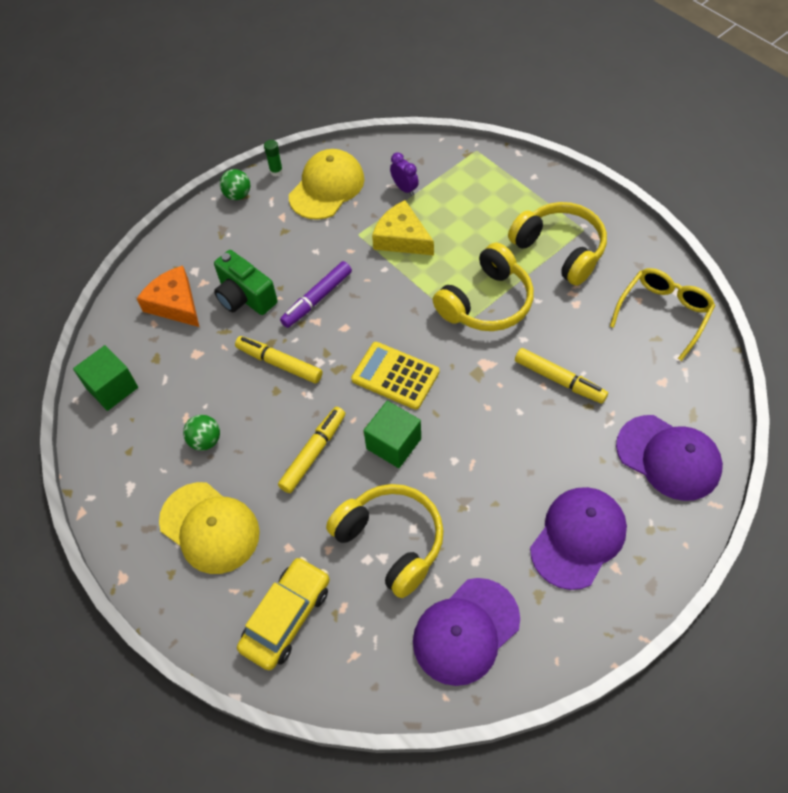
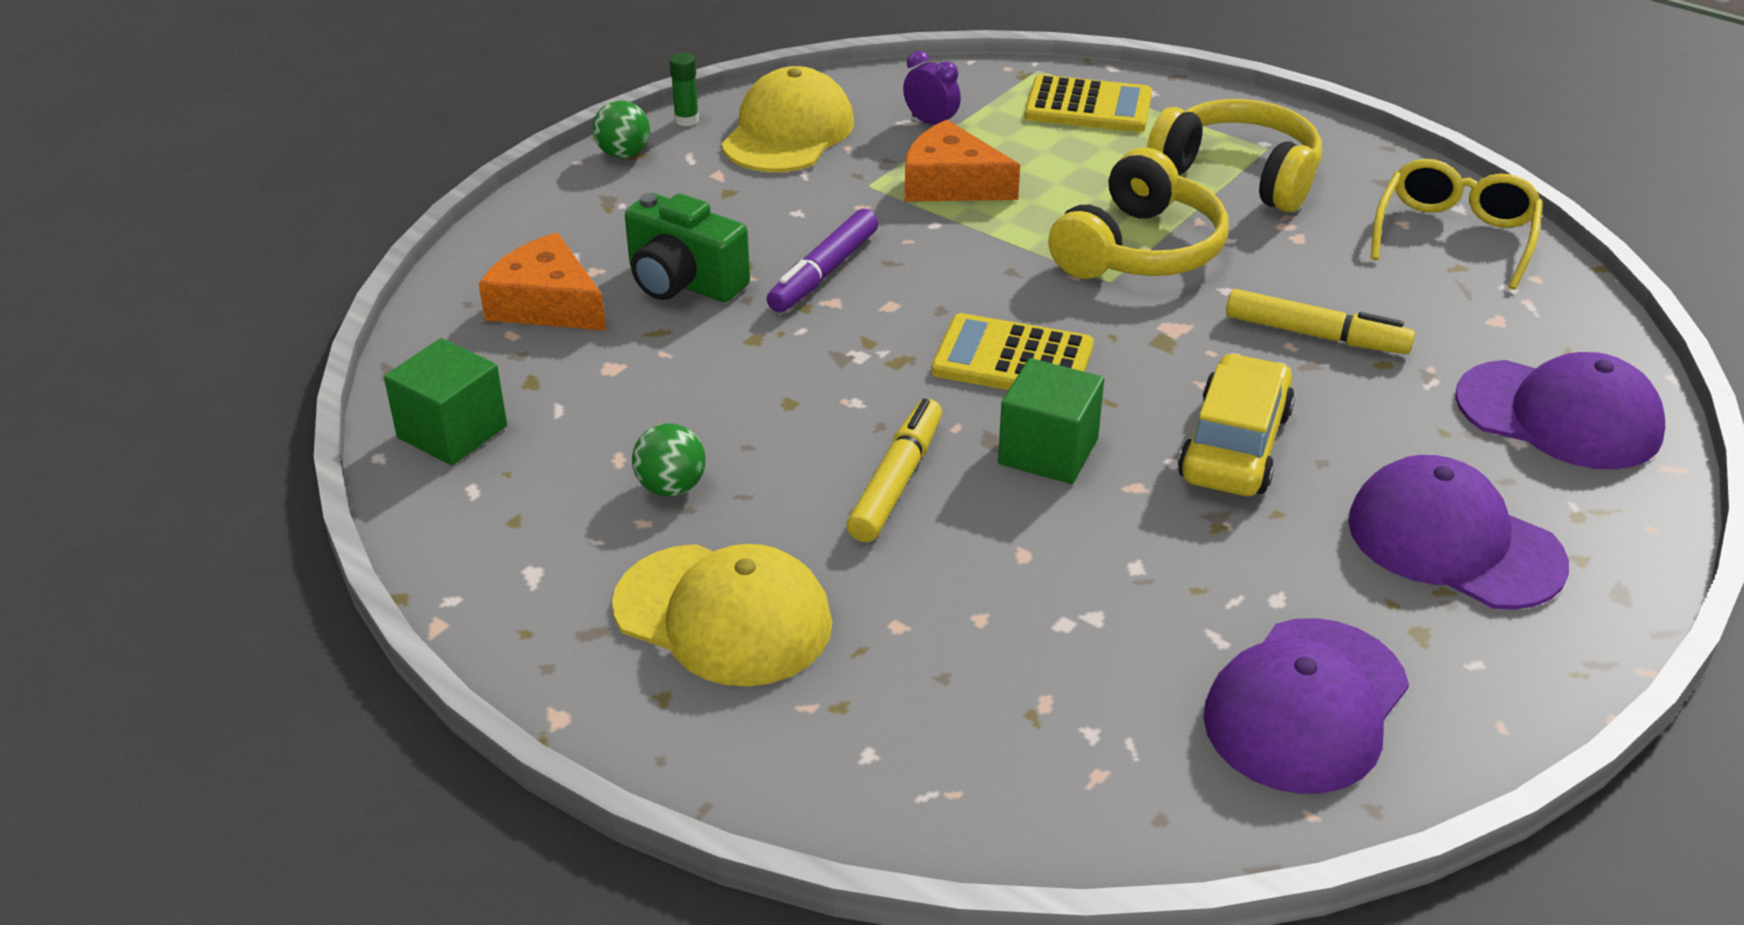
camera: 15 degrees left, 20 degrees down
(279, 363) = (782, 364): yellow marker -> none
(286, 617) = (934, 733): yellow car -> yellow car (1235, 445)
(391, 541) = (1101, 591): yellow headphones -> none
(402, 238) = (951, 183): yellow cheese -> orange cheese
(494, 184) = (1088, 106): none -> yellow calculator
(578, 538) = (1454, 542): purple cap -> purple cap turned 75 degrees counterclockwise

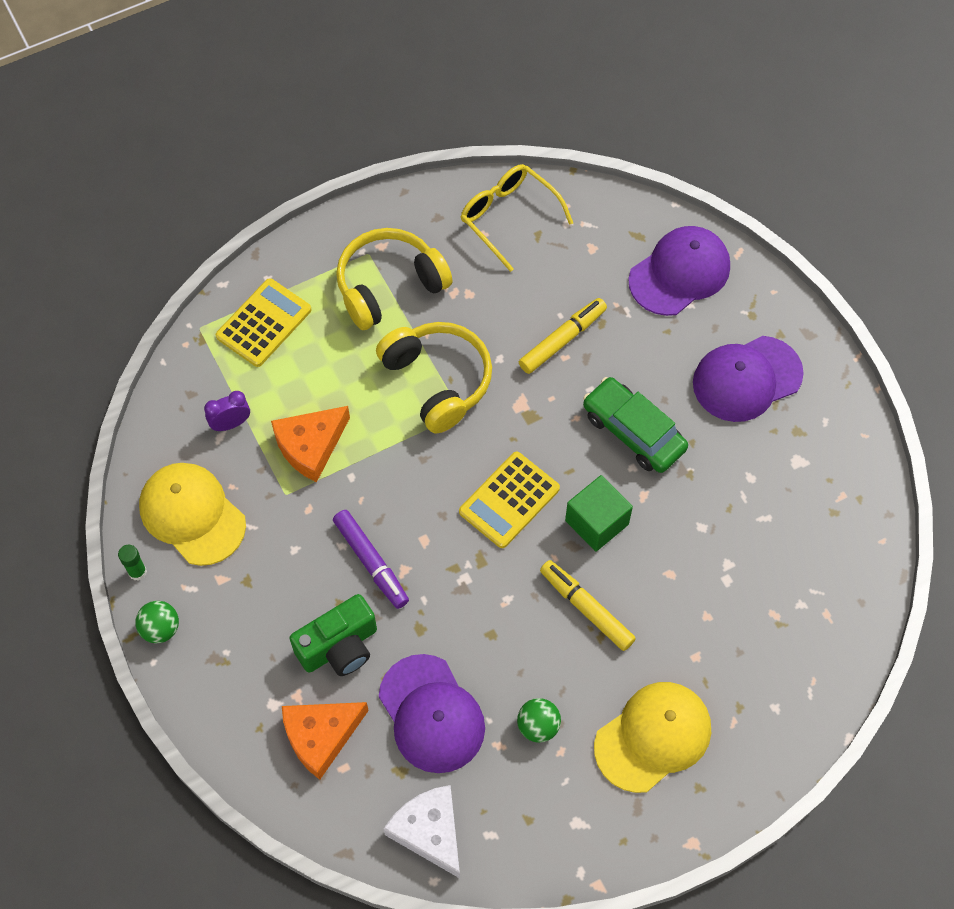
camera: 65 degrees left, 25 degrees up
(452, 432) = (429, 831): green cube -> white cheese
(1235, 445) = (633, 431): yellow car -> green car
(1306, 706) = (821, 505): purple cap -> purple cap (431, 714)

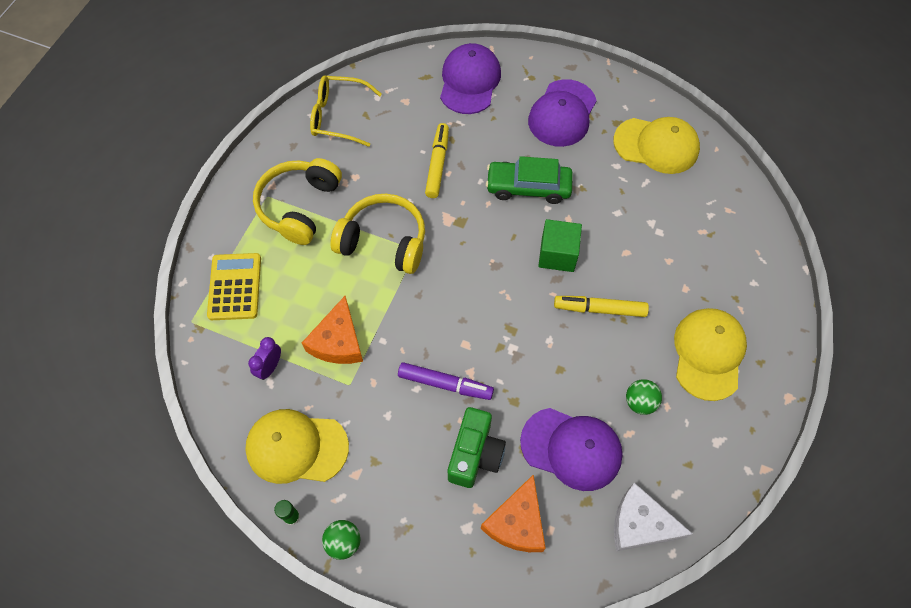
camera: 40 degrees left, 0 degrees up
(509, 500) = (494, 280): yellow calculator -> none
(817, 488) = (656, 145): none -> yellow cap

